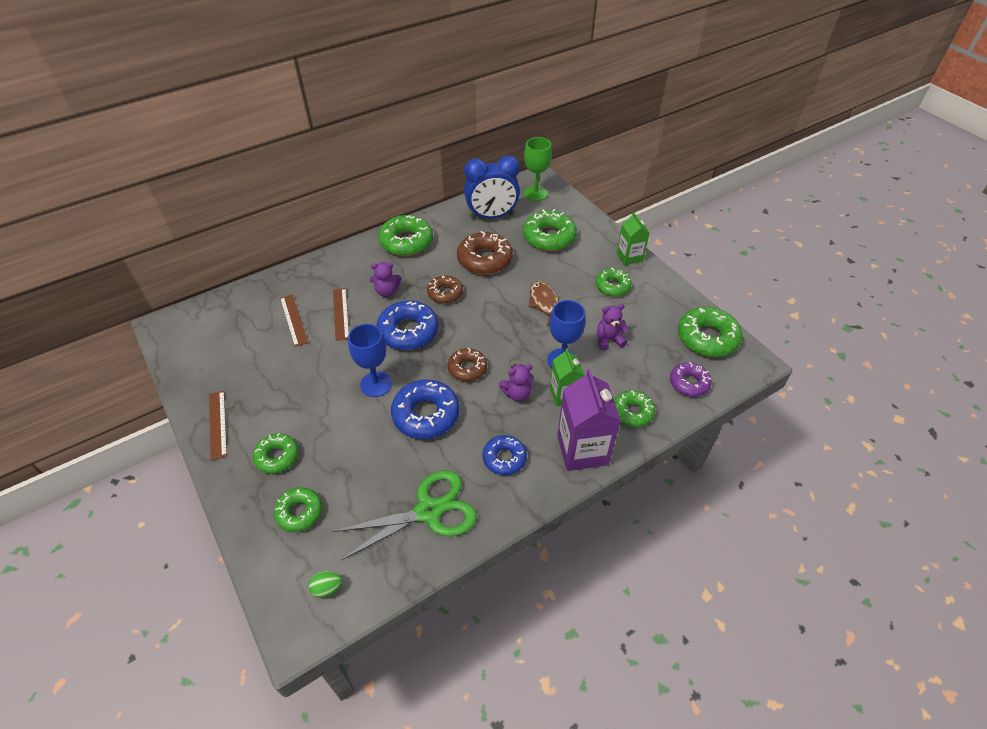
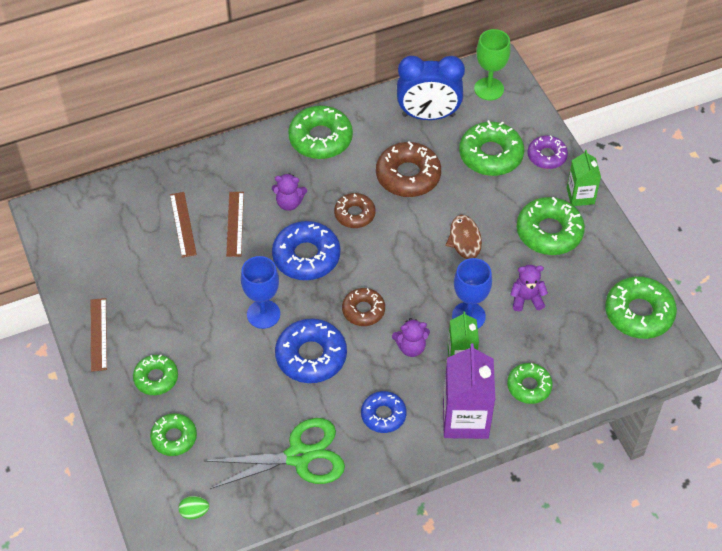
camera: 10 degrees right, 5 degrees up
(612, 286) = (549, 232): green donut -> green donut, size x1.62
(689, 383) = (600, 363): purple donut -> purple donut (546, 156)

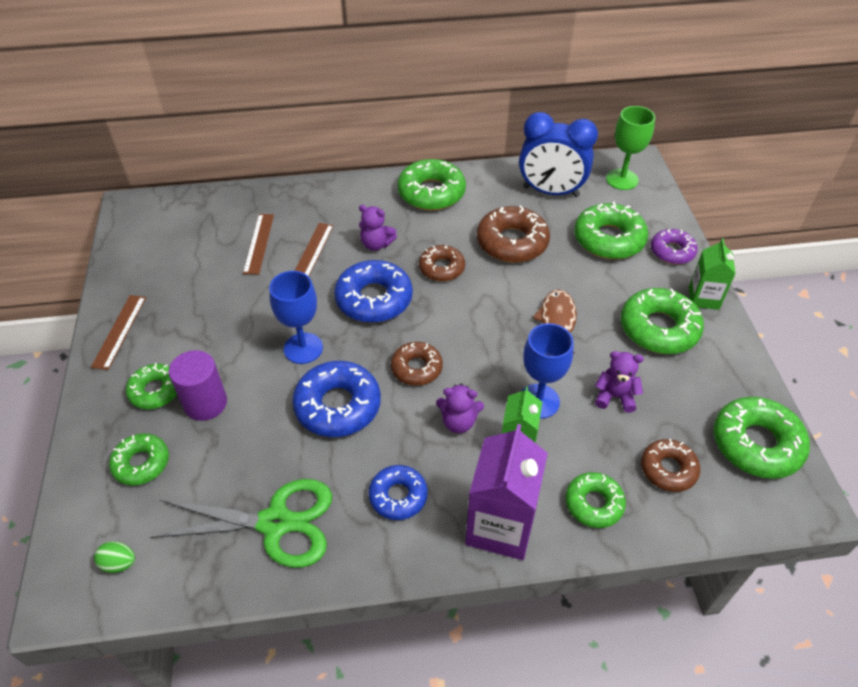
camera: 15 degrees right, 5 degrees down
(203, 379) = (205, 403): none -> purple cylinder
(577, 348) = (668, 469): none -> brown donut

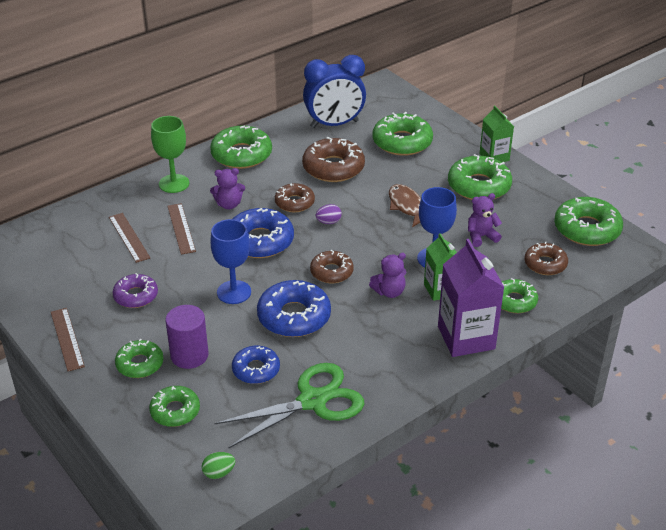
camera: 30 degrees left, 10 degrees down
(398, 496) = (385, 350): blue donut -> blue donut (256, 369)
(459, 305) = (328, 222): none -> purple egg
(622, 179) = (380, 99): green goblet -> green goblet (174, 183)
(672, 251) = (452, 135): purple donut -> purple donut (136, 296)

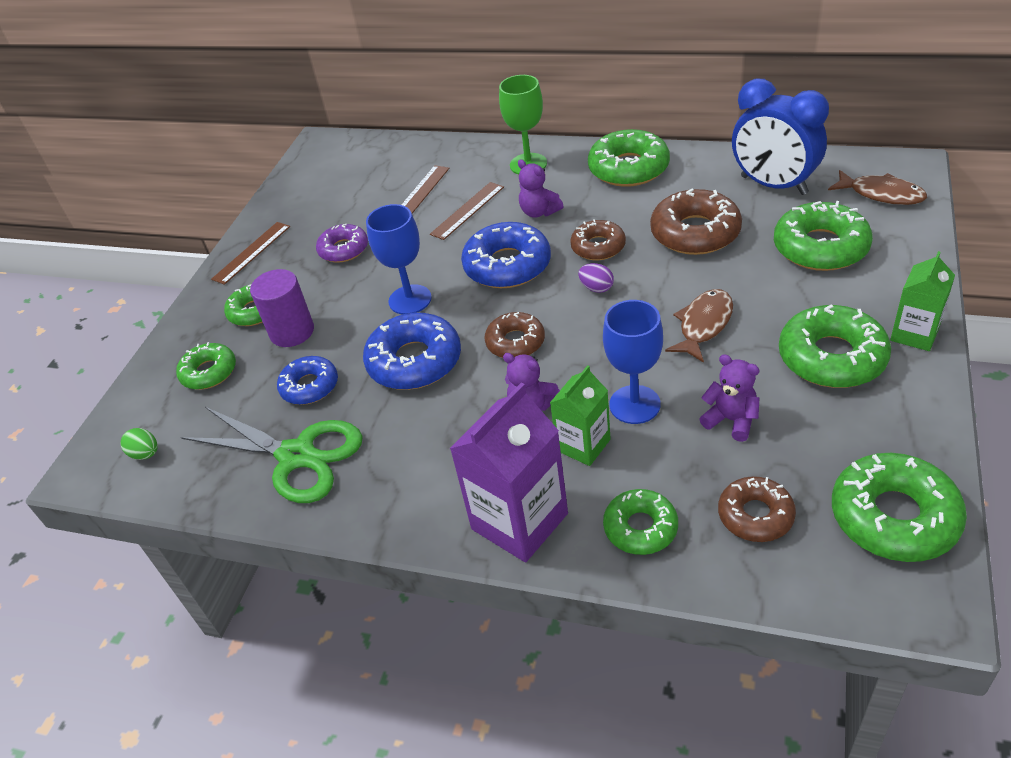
camera: 60 degrees right, 5 degrees up
(390, 103) = (881, 194): none -> brown fish

